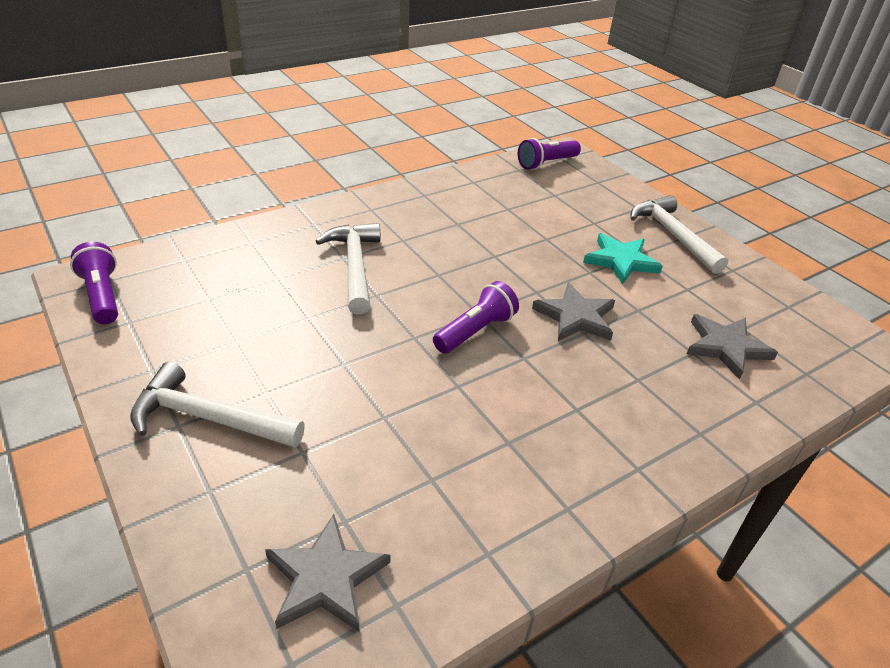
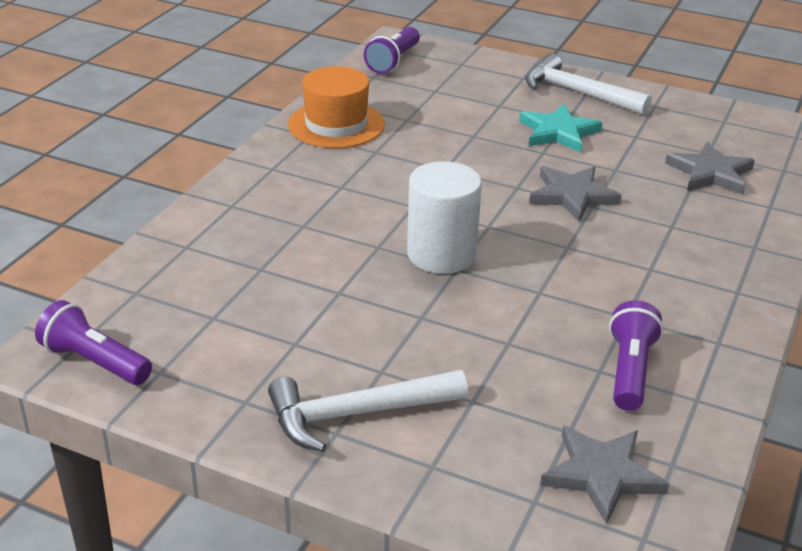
camera: 30 degrees left, 5 degrees down
(354, 266) = (325, 230): white hammer -> none
(416, 320) = (441, 254): none -> white cylinder
(451, 194) = (336, 125): none -> orange hat
(475, 331) = (503, 242): purple flashlight -> purple flashlight (630, 371)

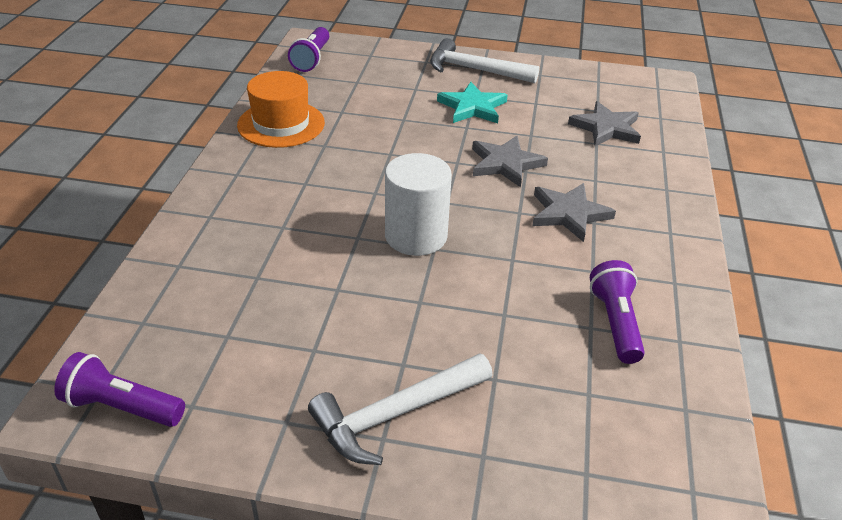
camera: 15 degrees left, 5 degrees up
(601, 475) = (632, 433): grey star -> grey star (569, 214)

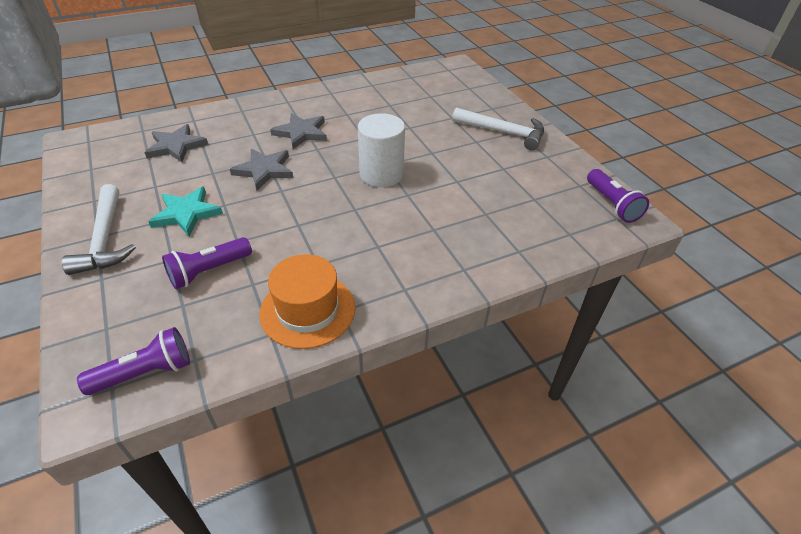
camera: 125 degrees left, 5 degrees up
(615, 323) = (379, 100): purple flashlight -> purple flashlight (209, 271)

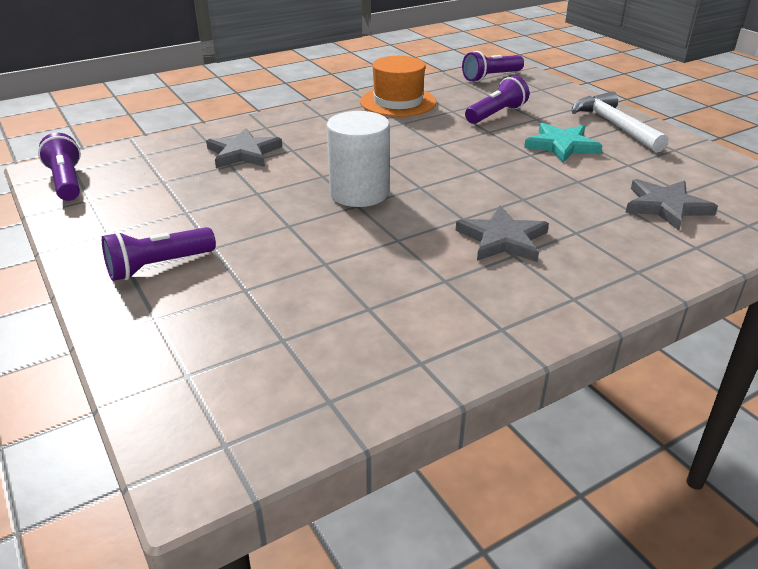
camera: 175 degrees right, 10 degrees down
(264, 170) = (515, 187): grey star -> grey star (243, 153)
(503, 132) = (158, 266): white hammer -> purple flashlight

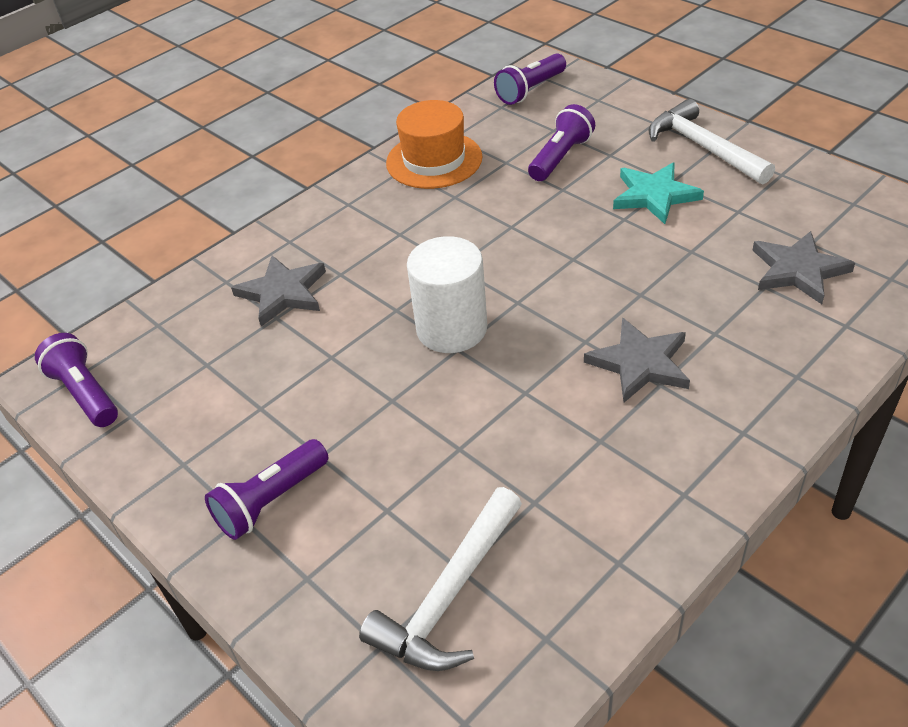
camera: 10 degrees left, 10 degrees up
(263, 354) = (449, 595): none -> white hammer

